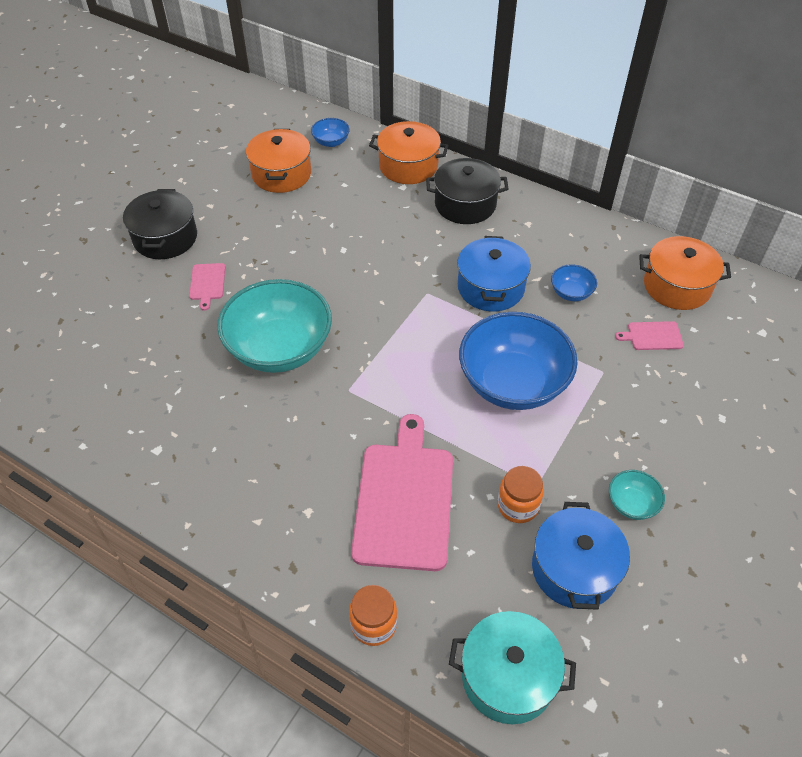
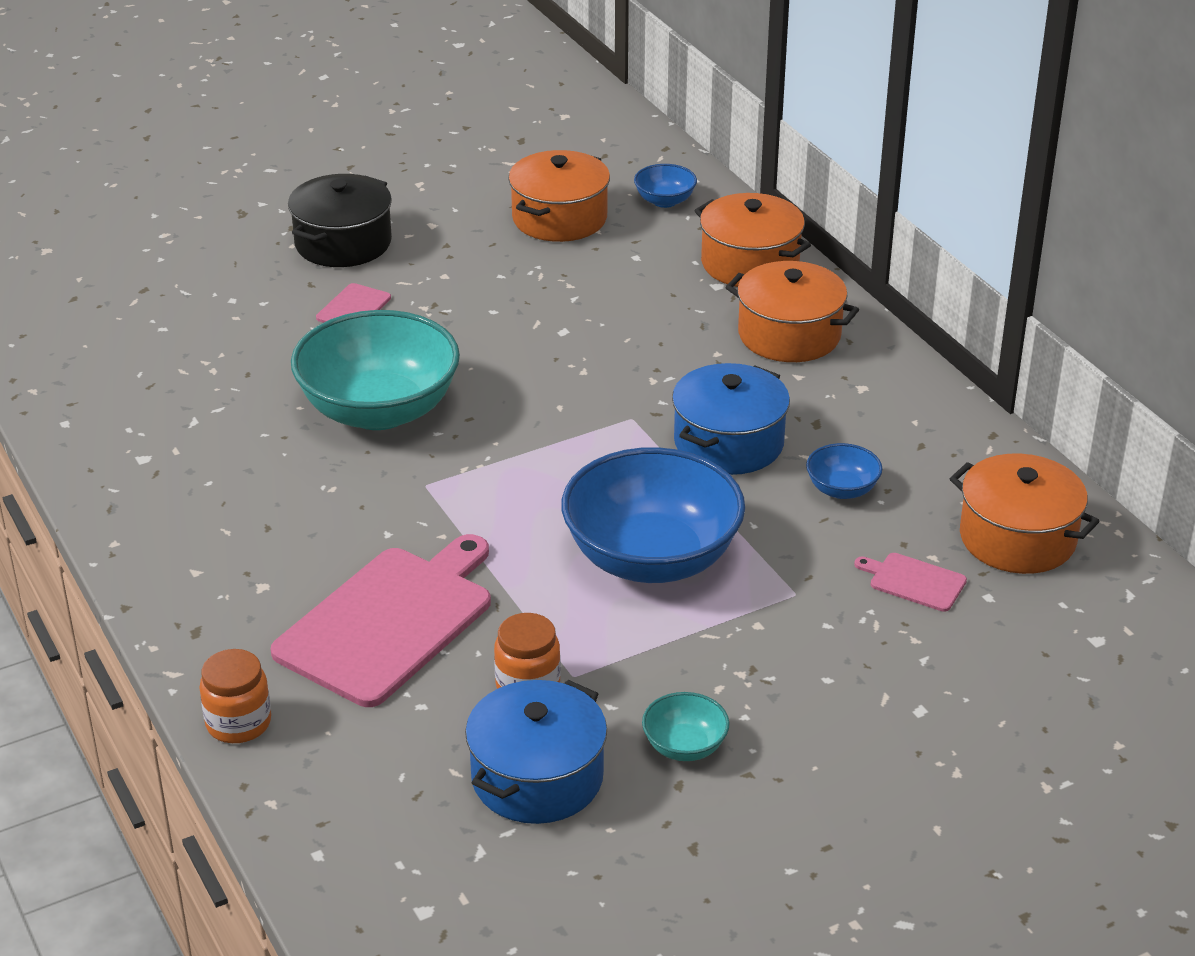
camera: 30 degrees right, 15 degrees down
(465, 204) = (789, 335): black pot -> orange pot
(508, 676) = (349, 839): turquoise pot -> none

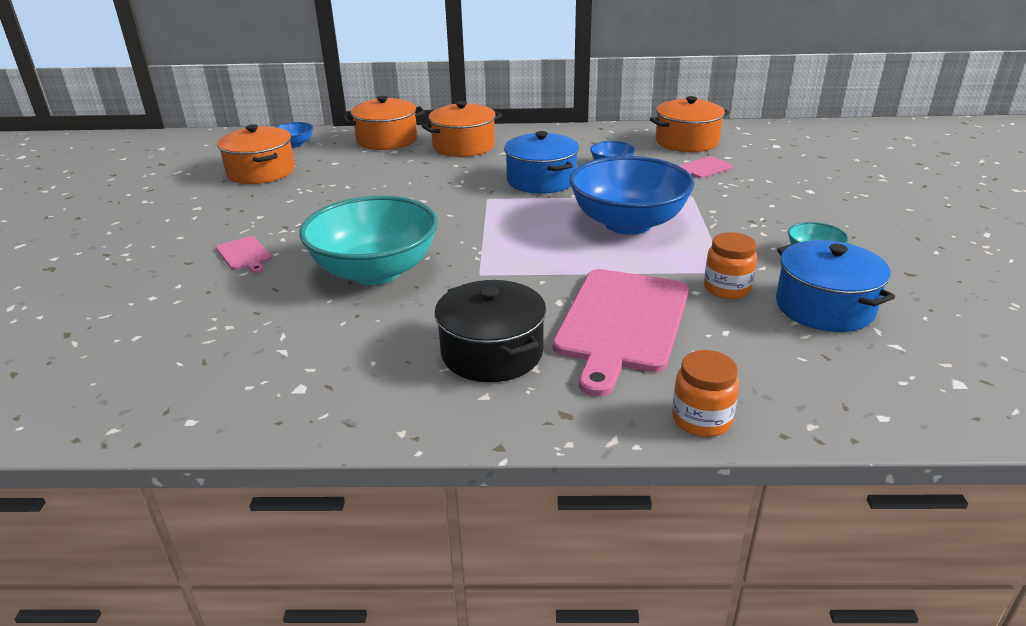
camera: 60 degrees left, 5 degrees down
(343, 243) = (161, 240): black pot -> black pot (492, 352)
(389, 622) = (622, 323): pink cutting board -> pink cutting board turned 135 degrees counterclockwise

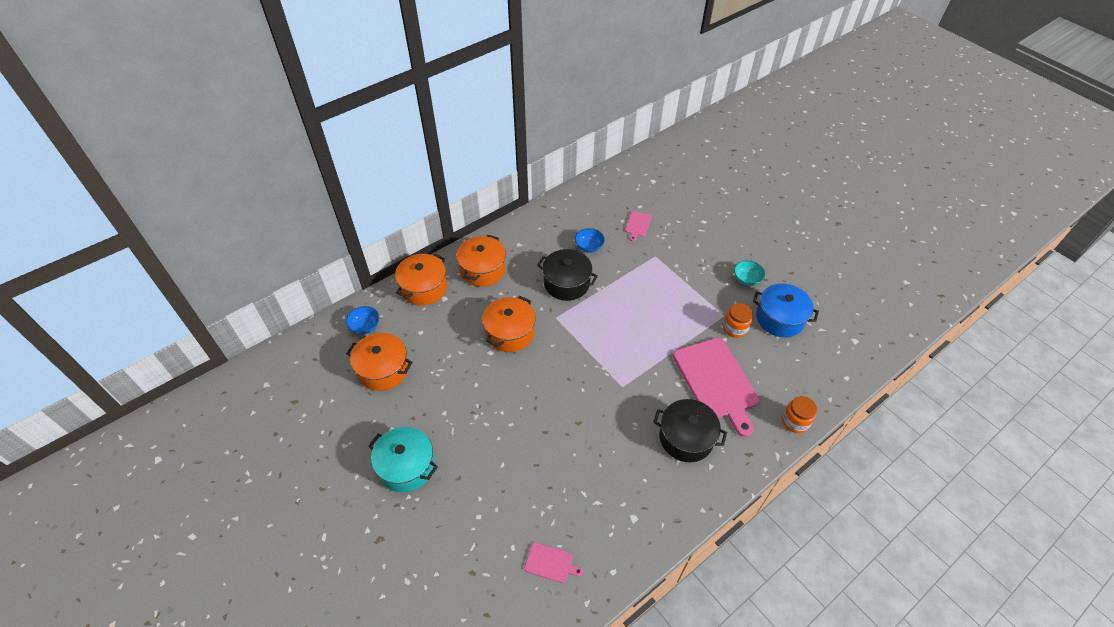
camera: 40 degrees left, 20 degrees up
(162, 234) = (406, 466): none -> turquoise pot
(244, 254) = (482, 450): pink cutting board -> pink cutting board (550, 563)
(375, 271) = (570, 417): turquoise bowl -> none
(541, 180) = (566, 283): blue pot -> black pot
(628, 223) = (648, 300): blue bowl -> none
(686, 142) = (605, 199): orange pot -> orange pot (510, 333)

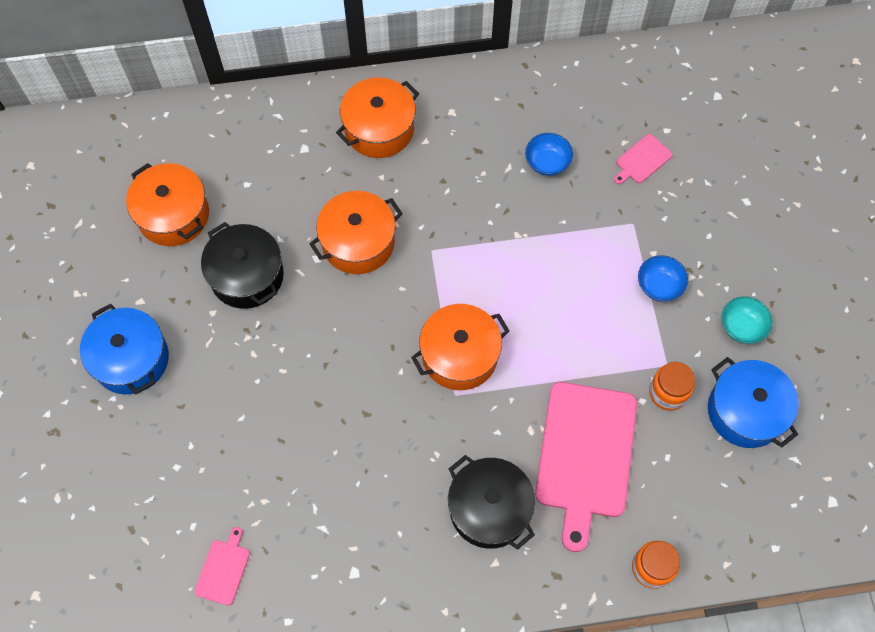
camera: 30 degrees right, 15 degrees up
(365, 326) = (184, 142): blue bowl -> blue bowl (659, 285)
(406, 466) = (131, 359): turquoise pot -> blue pot
(424, 288) = (287, 120): orange pot -> orange pot (459, 355)
(550, 563) = (223, 569): pink cutting board -> pink cutting board turned 120 degrees counterclockwise
(566, 283) = (479, 205): black pot -> black pot (247, 276)

